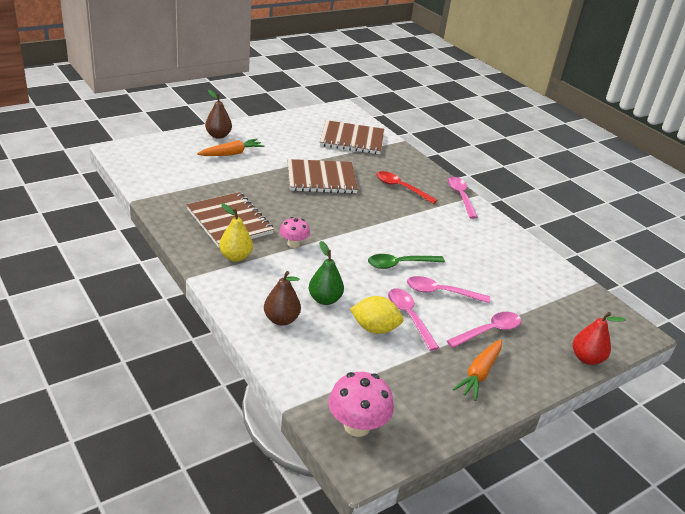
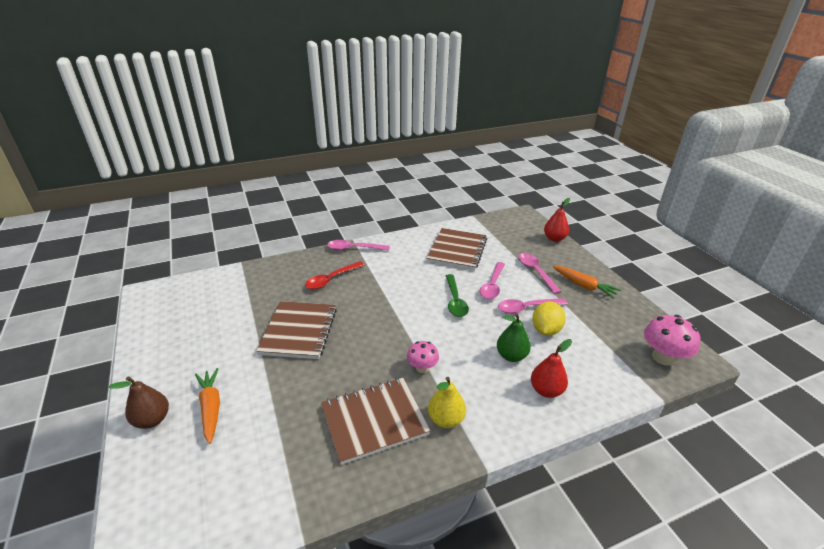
camera: 75 degrees left, 0 degrees up
(281, 319) = (546, 390): brown pear -> red pear
(352, 139) = (223, 296): brown notebook -> brown notebook (457, 250)

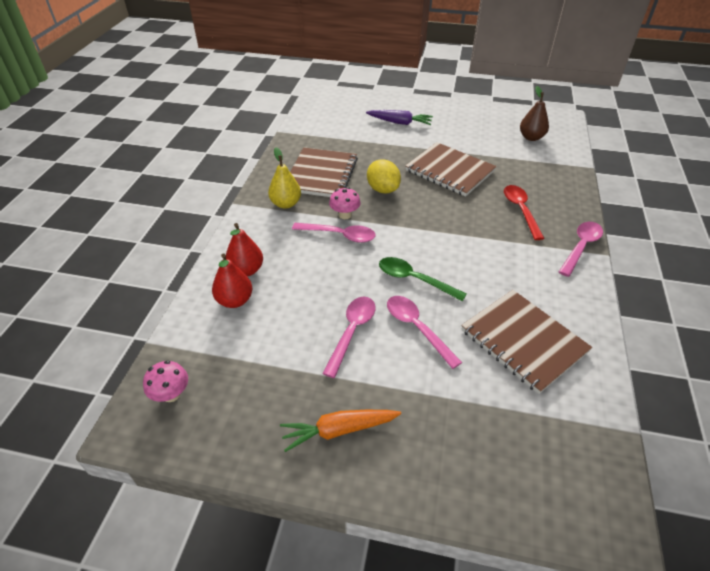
camera: 125 degrees right, 10 degrees up
(152, 420) = (409, 105): brown pear -> brown pear (531, 137)
(211, 408) = (399, 122): orange carrot -> purple carrot
(511, 356) = (302, 273): green pear -> none
(536, 272) = (412, 396): pink spoon -> pink spoon (339, 235)
(546, 330) = (306, 323): yellow lemon -> yellow lemon (383, 189)
(554, 238) = (487, 507): red pear -> red pear (235, 300)
(663, 357) = (171, 394): pink mushroom -> pink mushroom, size x0.62

